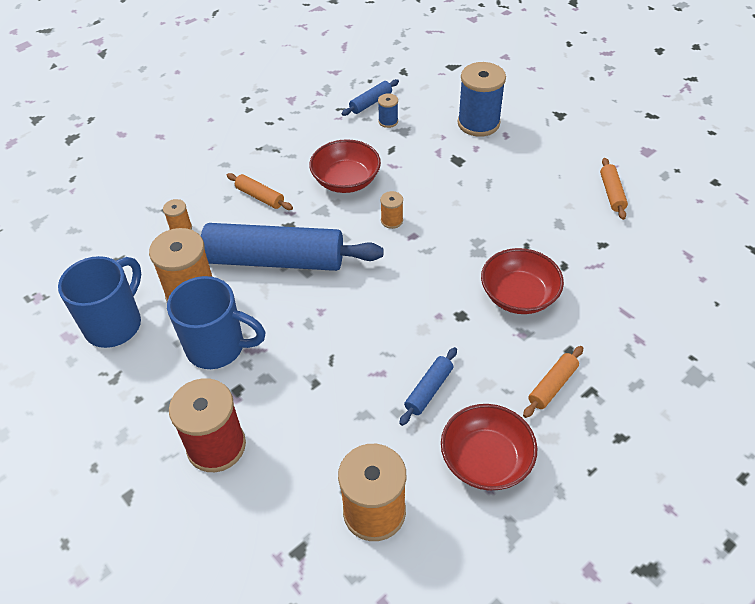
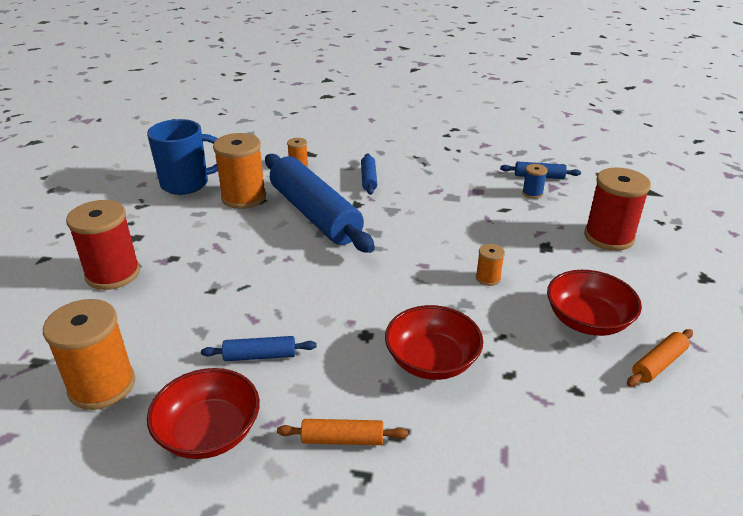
camera: 50 degrees right, 15 degrees down
(218, 347) = (205, 231): blue mug -> none
(260, 197) = (368, 179): orange rolling pin -> blue rolling pin
(346, 180) = (438, 205): red bowl -> red bowl (587, 320)
(392, 220) = (426, 246): orange spool -> orange spool (488, 278)
(478, 123) = (609, 237): blue spool -> red spool

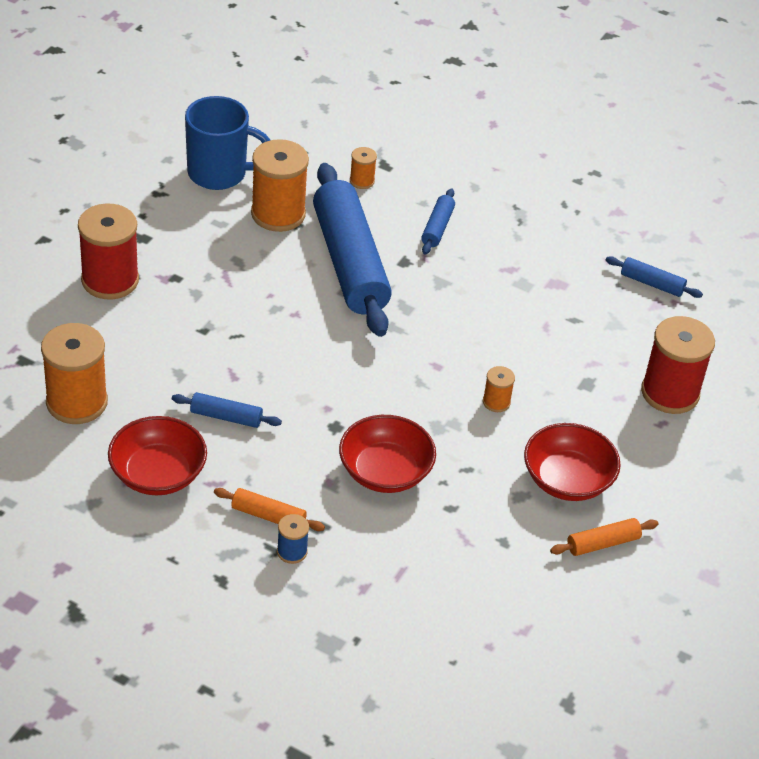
camera: 15 degrees right, 10 degrees up
(532, 193) = (625, 306): blue spool -> blue spool (292, 552)

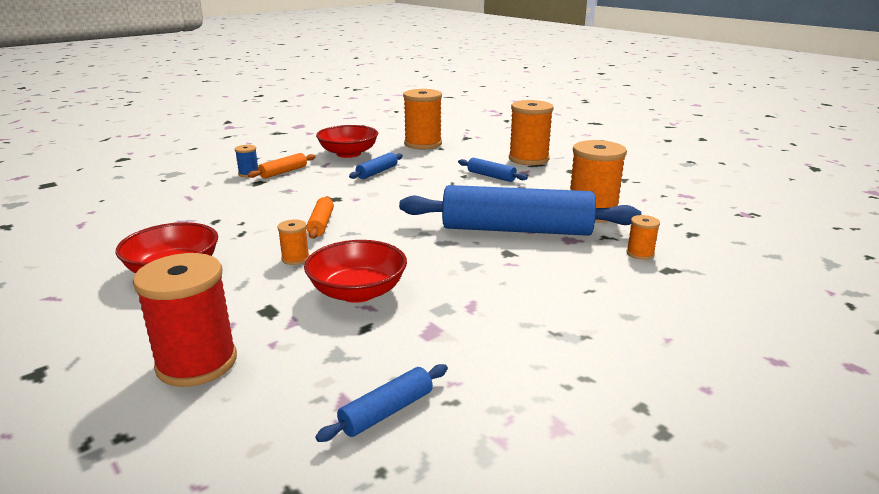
camera: 115 degrees right, 20 degrees down
(110, 280) = (528, 159): red spool -> orange spool
(219, 174) = (650, 200): blue mug -> none
(385, 472) = (276, 206): red bowl -> red bowl (357, 292)
(437, 227) = (556, 278): blue rolling pin -> blue rolling pin (491, 176)
(602, 543) = (92, 270): orange rolling pin -> orange rolling pin (321, 224)

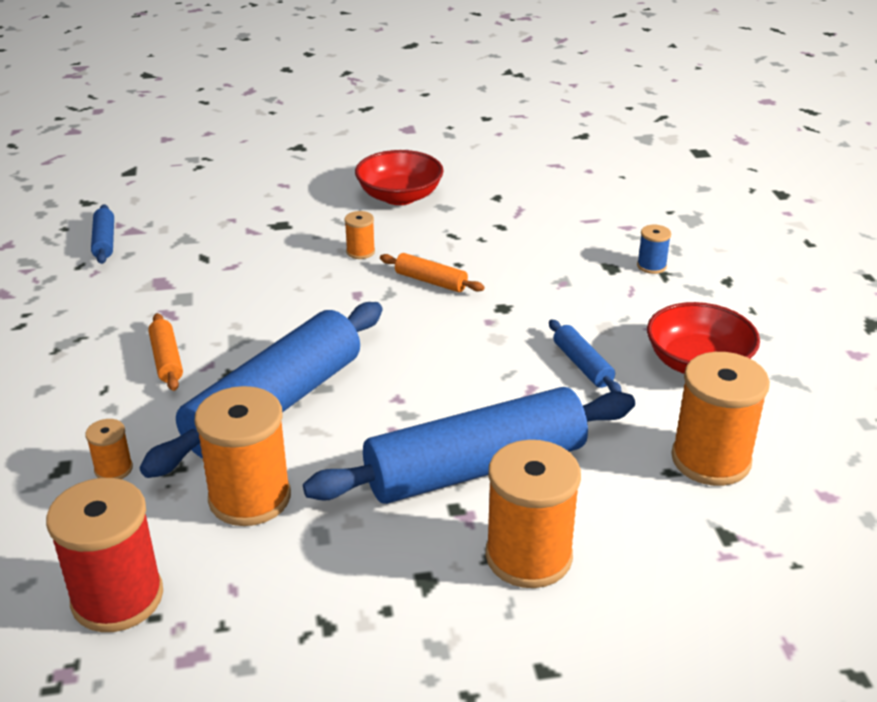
camera: 120 degrees right, 10 degrees up
(197, 363) = (243, 192): red spool -> red spool (117, 598)
(283, 172) = (640, 291): orange rolling pin -> orange rolling pin (166, 360)
(357, 292) = (261, 267): red bowl -> none
(491, 176) = (476, 468): blue rolling pin -> blue rolling pin, size x2.39

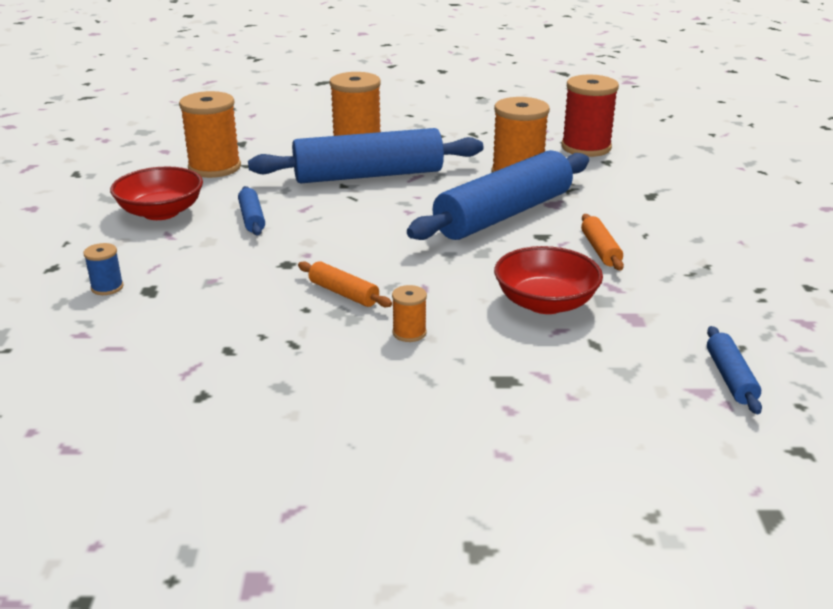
camera: 170 degrees left, 5 degrees down
(113, 469) = (613, 192): orange spool -> none
(399, 196) = (334, 411): red bowl -> red bowl (545, 303)

